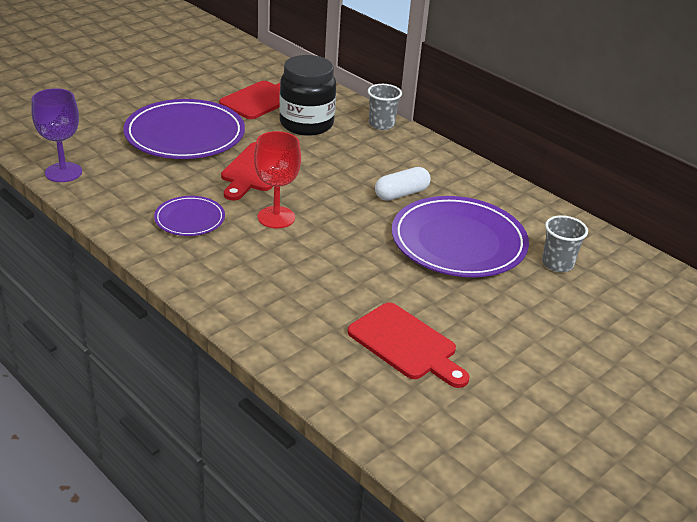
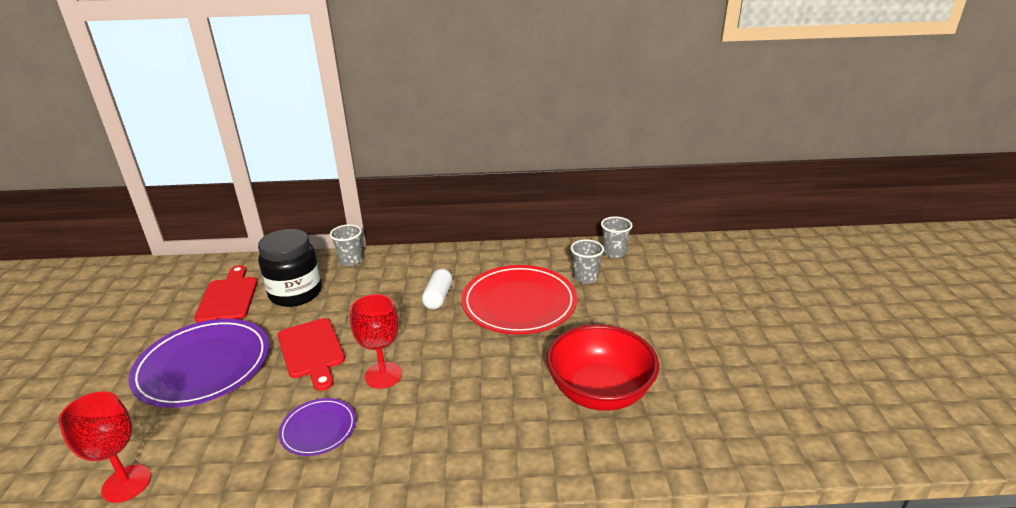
camera: 45 degrees left, 5 degrees down
(63, 172) = (126, 483): purple goblet -> red goblet
(406, 344) = (599, 392): red cutting board -> red bowl
(458, 242) = (519, 303): purple plate -> red plate
(629, 264) = (614, 252): none -> grey cup

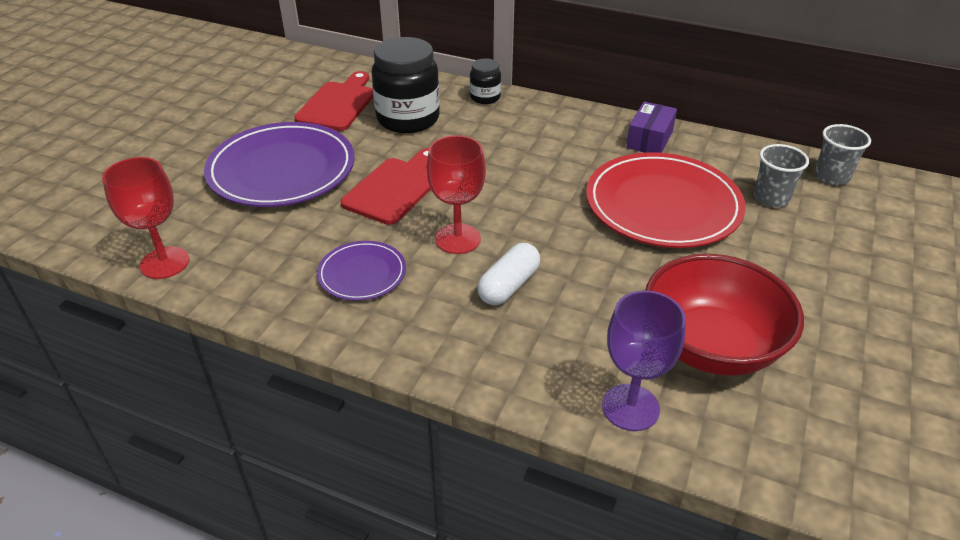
camera: 25 degrees right, 10 degrees up
(312, 351) = (395, 188): red cutting board -> red cutting board turned 150 degrees counterclockwise
(350, 260) = (485, 97): grey cup -> black jar
(438, 297) = (565, 169): white capsule -> white capsule (509, 285)
(486, 259) = (649, 139): none -> purple box
(570, 455) = (630, 407): none -> purple goblet

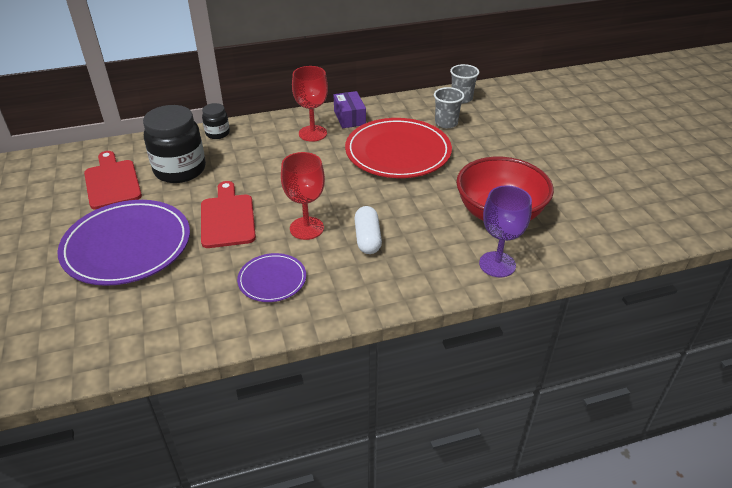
camera: 40 degrees left, 0 degrees up
(164, 263) = (117, 352): red goblet -> red goblet (312, 133)

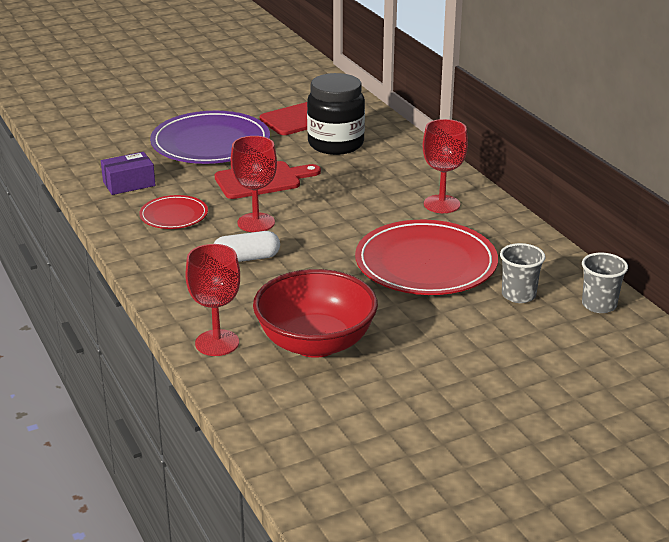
camera: 80 degrees right, 10 degrees down
(217, 133) = (414, 151): black jar -> none
(272, 280) = (174, 215): purple plate -> red plate
(349, 118) = (492, 223): purple box -> purple box (129, 184)
(497, 264) = (217, 343): purple goblet -> red goblet

